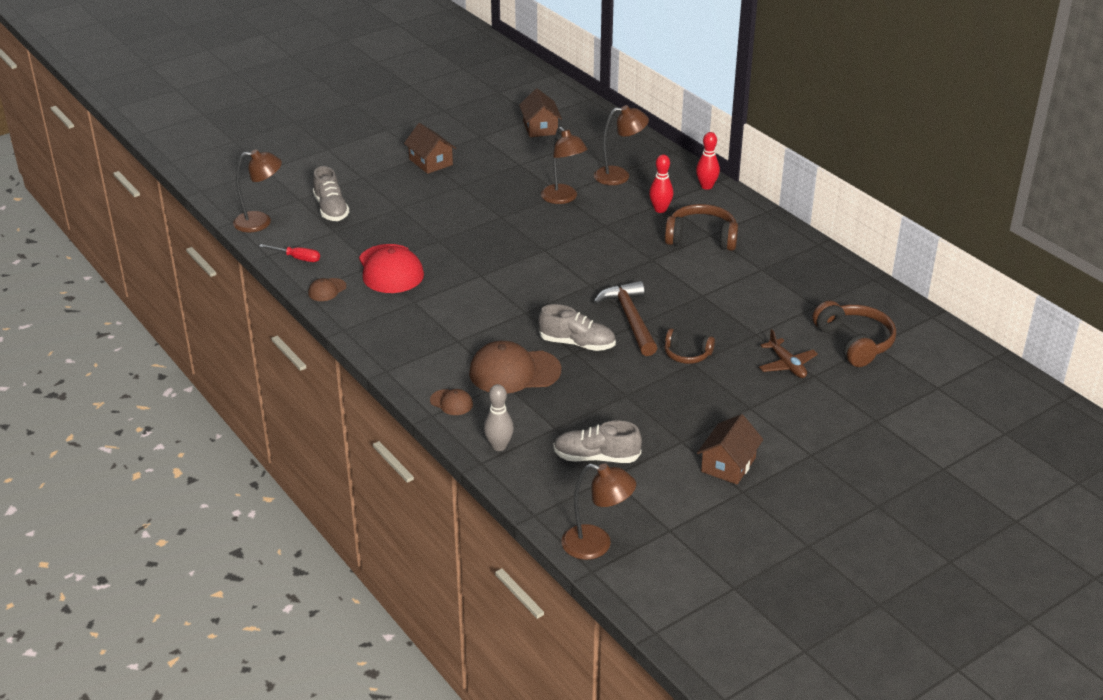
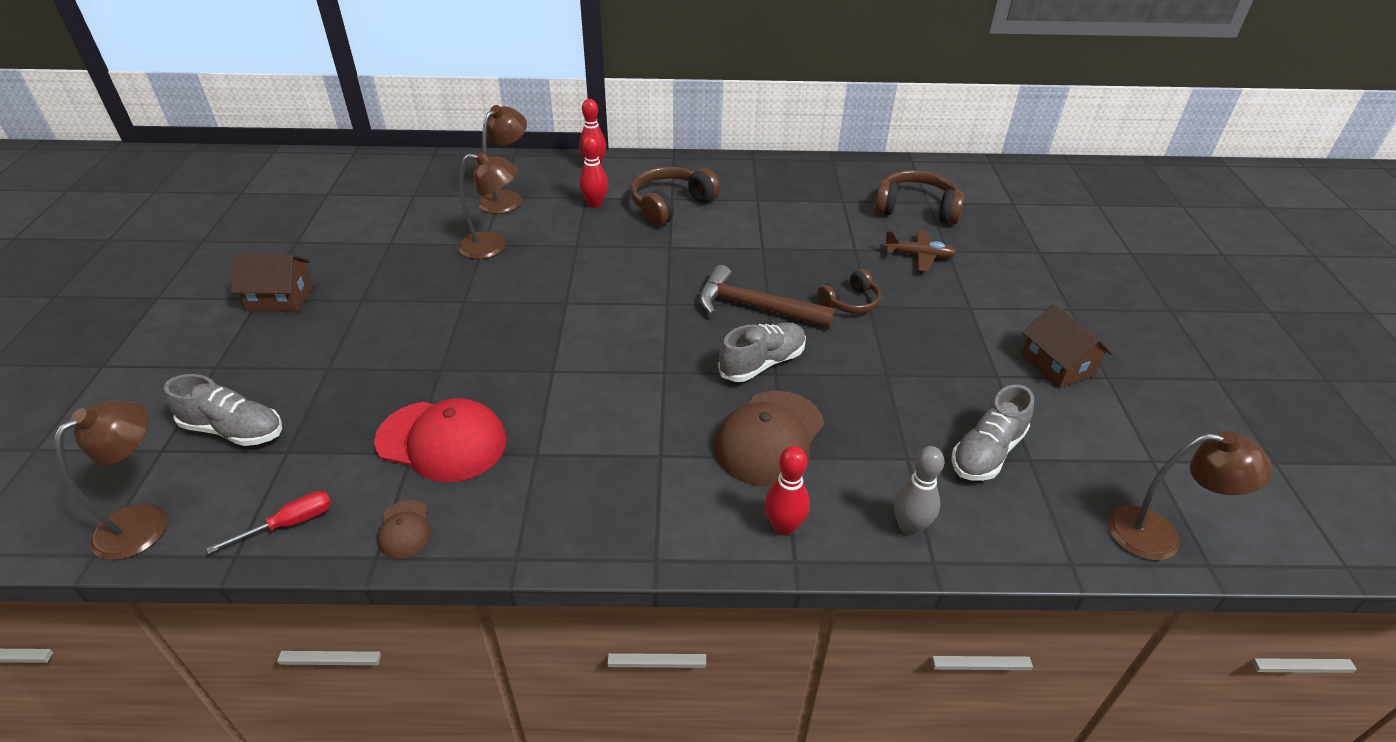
camera: 55 degrees left, 5 degrees up
(451, 402) = (784, 526): brown cap -> red bowling pin
(540, 128) = (349, 200): brown house -> none
(596, 545) = (1158, 535): brown lamp -> brown lamp turned 45 degrees clockwise

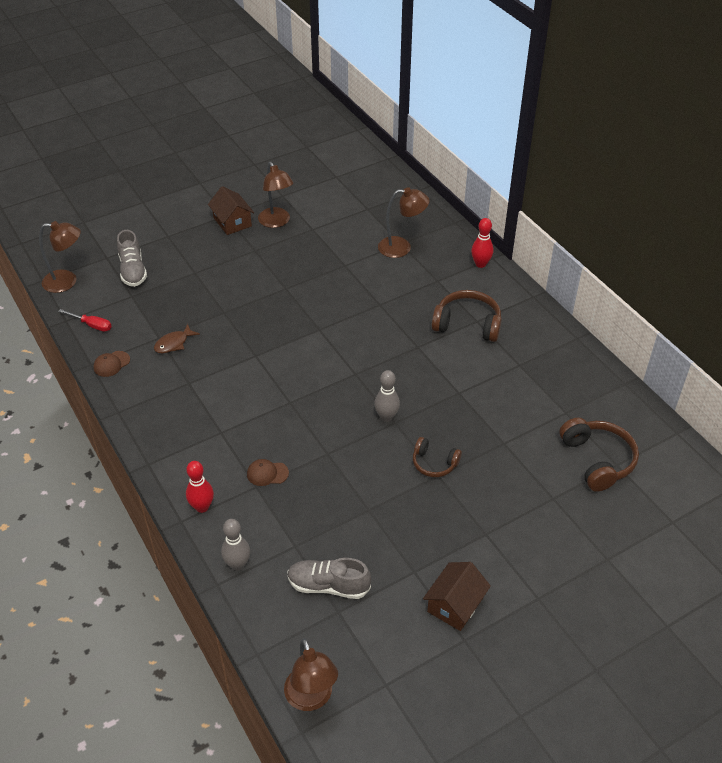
camera: 60 degrees right, 5 degrees up
(442, 441) = (173, 343): red cap -> brown fish
(493, 247) = (346, 270): brown lamp -> brown lamp (277, 222)
(595, 204) = (433, 288): red bowling pin -> none
(755, 307) = (386, 417): brown hammer -> grey bowling pin
(762, 363) = (332, 443): grey shoe -> none
(769, 438) = (267, 473): brown cap -> brown cap, size x0.48
(919, 256) = (528, 483): brown plane -> none

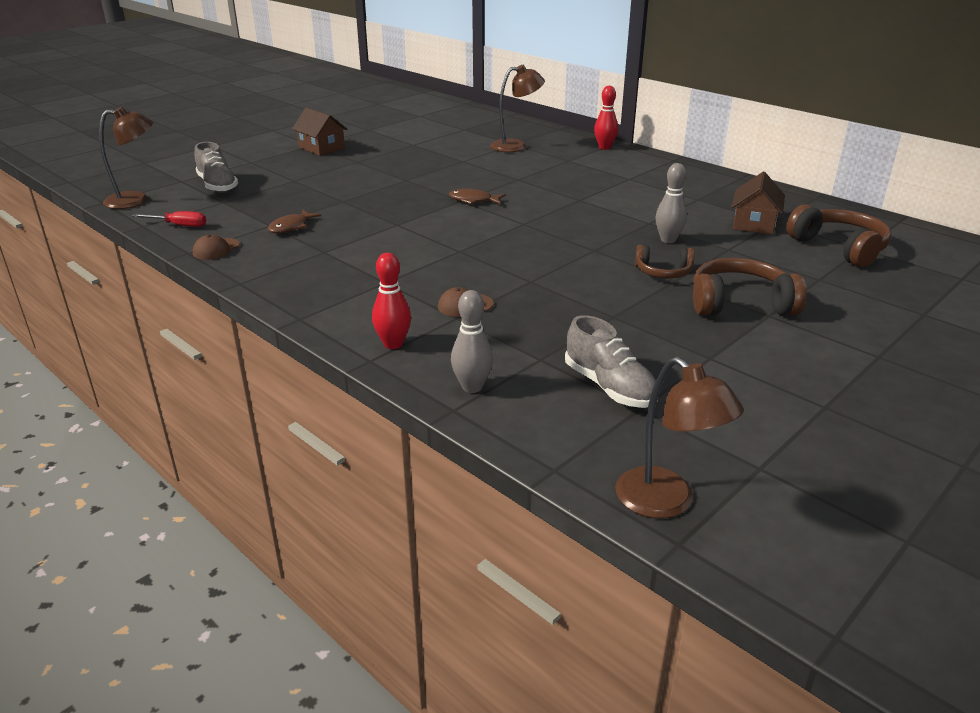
camera: 15 degrees left, 15 degrees down
(277, 222) = (371, 144): brown lamp -> none
(328, 586) = (609, 387): grey shoe -> grey shoe turned 120 degrees counterclockwise
(329, 331) = (473, 200): none -> brown fish
(386, 417) = (581, 247): grey bowling pin -> grey bowling pin (668, 240)
(455, 605) = (785, 377): brown house -> brown house (754, 223)
(467, 324) = (621, 181): brown headphones -> brown headphones (740, 304)

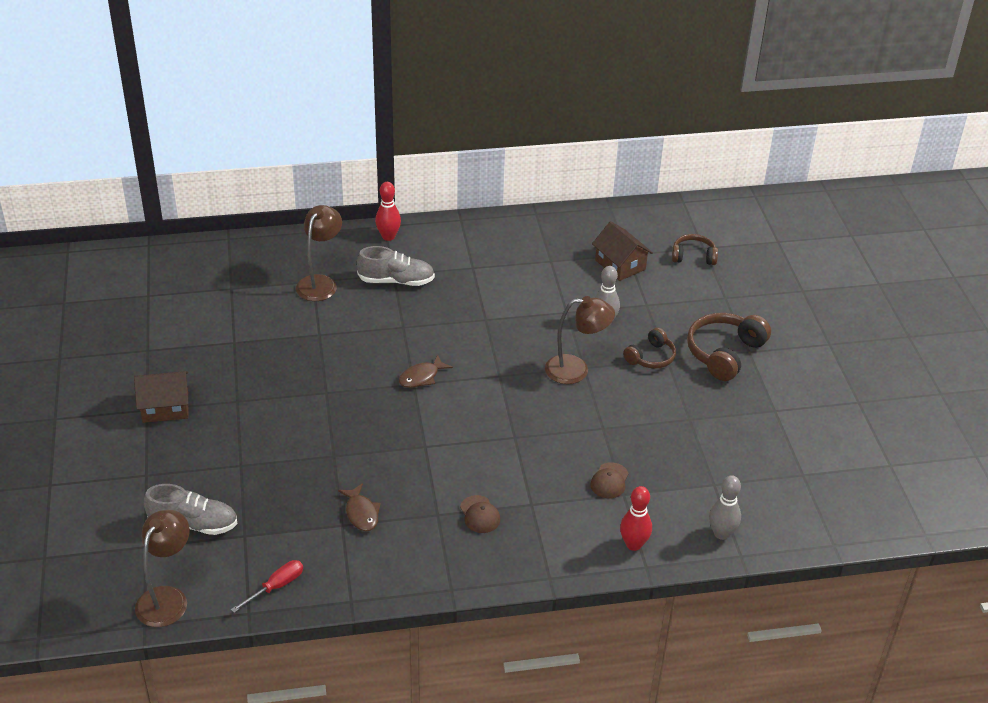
camera: 55 degrees left, 10 degrees up
(216, 249) = (363, 580): brown cap -> brown cap (480, 514)
(609, 387) = (771, 473): grey shoe -> grey shoe (396, 281)
(666, 502) = (892, 518): brown lamp -> brown lamp (576, 370)
(839, 248) = (693, 256): brown headphones -> brown headphones, size x0.61

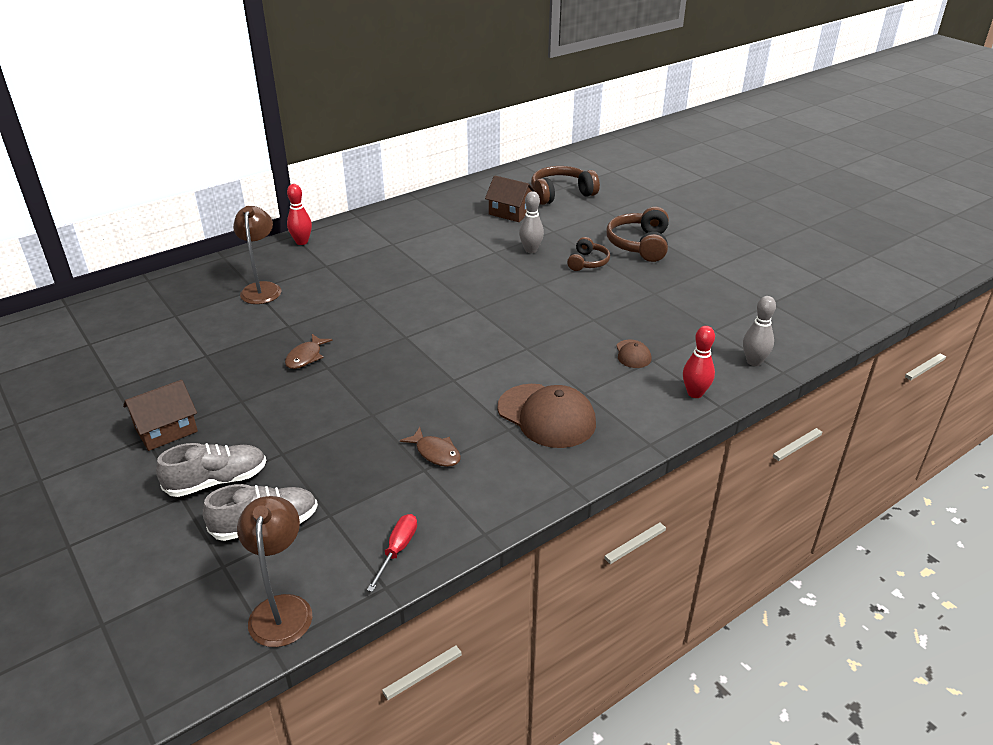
camera: 25 degrees left, 5 degrees down
(396, 281) = (332, 269): grey shoe -> grey shoe (217, 481)
(421, 377) = (409, 330): brown fish -> brown fish (306, 357)
(480, 514) = (546, 416): brown cap -> brown cap, size x2.08
(576, 370) = (536, 287): brown lamp -> none
(693, 256) = (561, 194): brown headphones -> brown headphones, size x1.65

